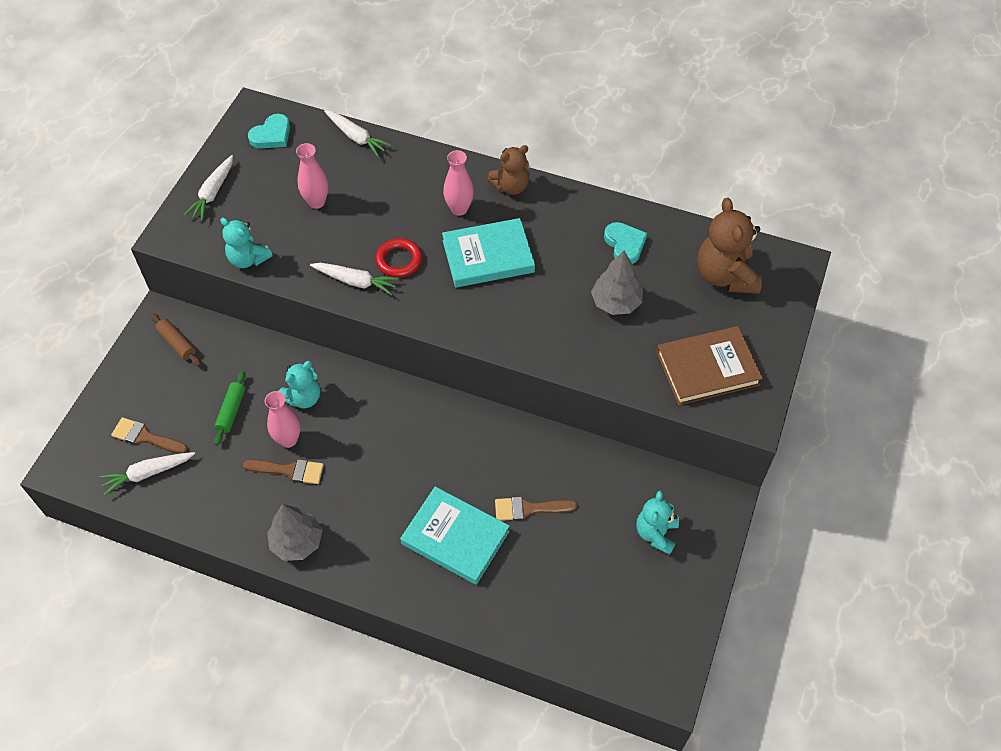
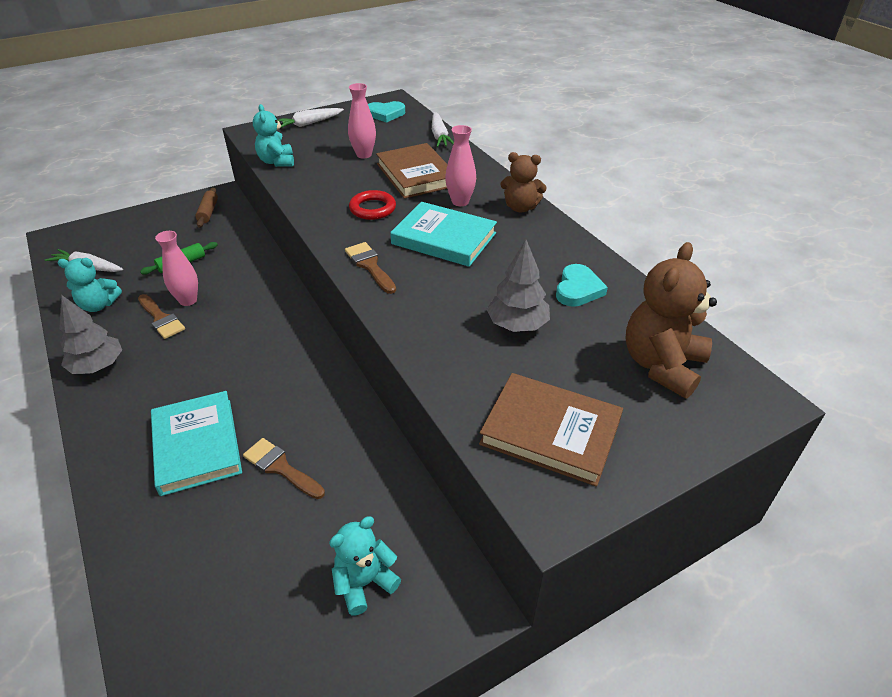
camera: 40 degrees right, 15 degrees down
(145, 437) = (117, 248): brown brush -> brown brush (370, 266)
(303, 398) = (233, 282): turquoise teddy bear -> turquoise teddy bear (99, 305)
(355, 281) = (325, 205): white carrot -> none
(390, 199) = (416, 175): none -> brown book

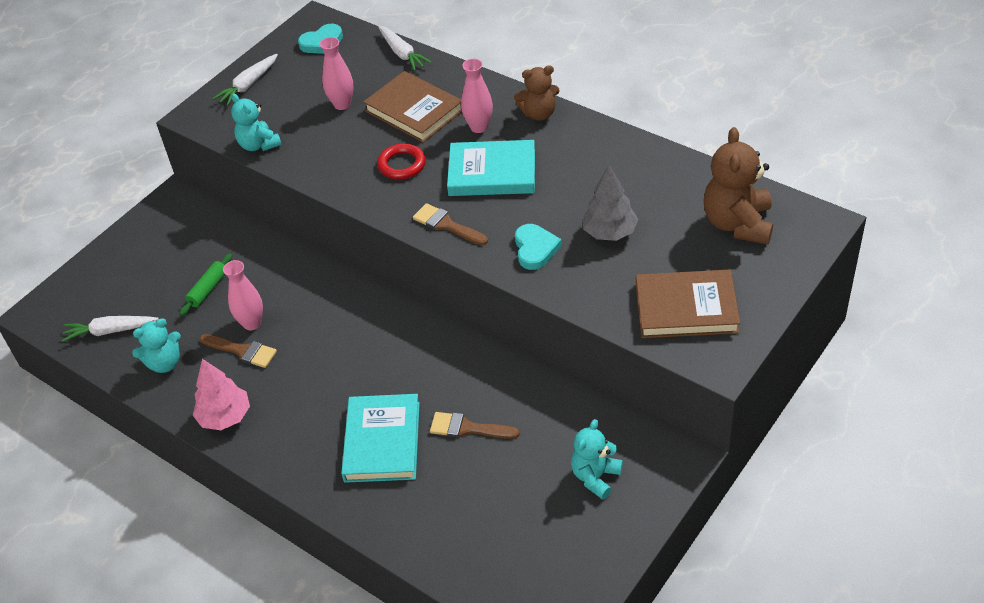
camera: 20 degrees left, 5 degrees up
(98, 366) = (225, 417): grey tree -> pink tree
(197, 445) = (382, 441): turquoise book -> turquoise book turned 45 degrees clockwise
(208, 212) = (181, 222): brown rolling pin -> none
(578, 289) = (638, 180): turquoise heart -> turquoise heart (535, 249)

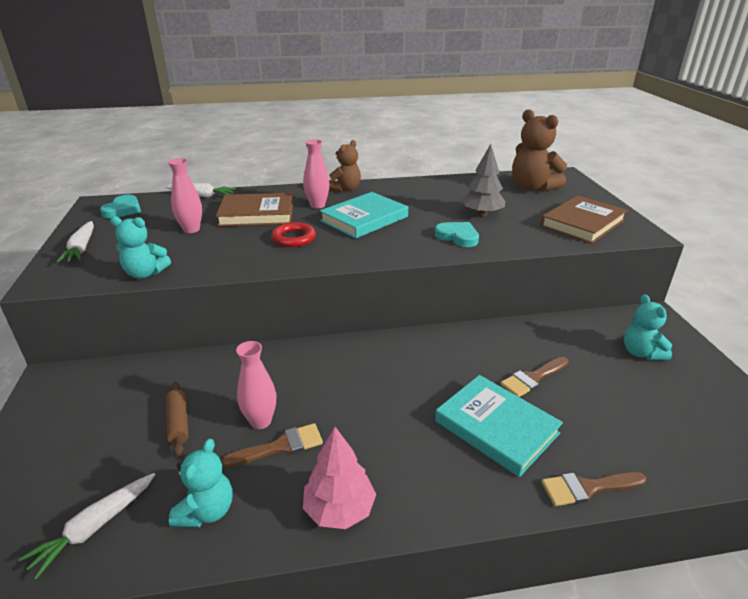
camera: 50 degrees left, 15 degrees down
(208, 289) = (178, 423): green rolling pin -> brown rolling pin
(446, 225) = (381, 250): brown brush -> brown brush (587, 488)

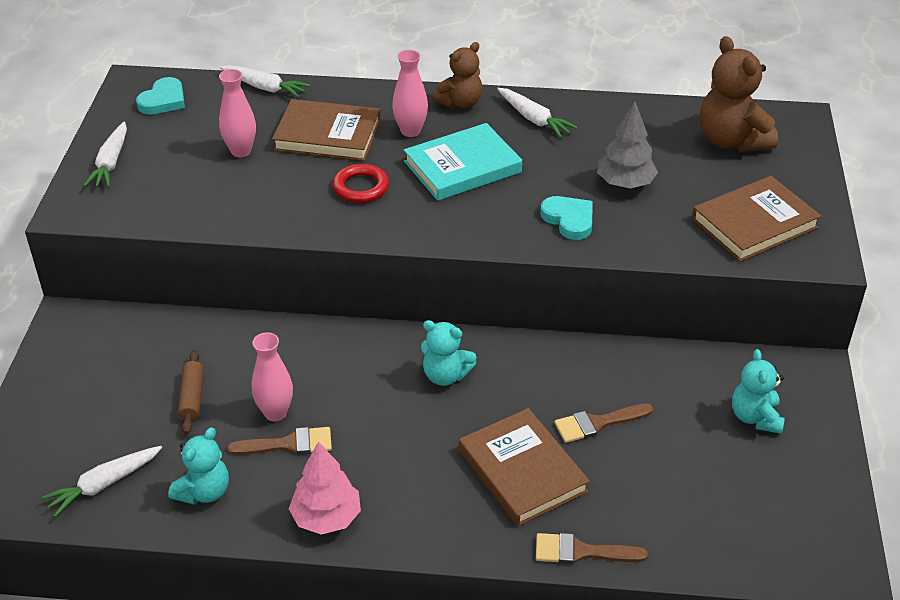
camera: 15 degrees right, 10 degrees up
(145, 273) = (178, 216): turquoise teddy bear -> turquoise teddy bear (445, 375)
(399, 191) = (533, 119): none -> white carrot
(496, 427) = (522, 471): turquoise book -> brown book

